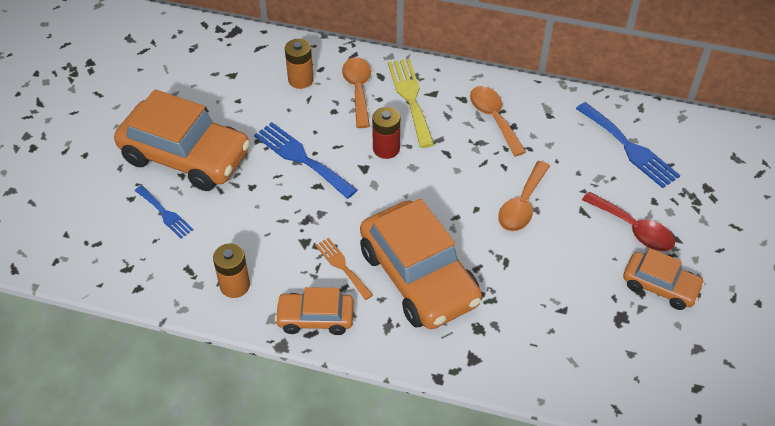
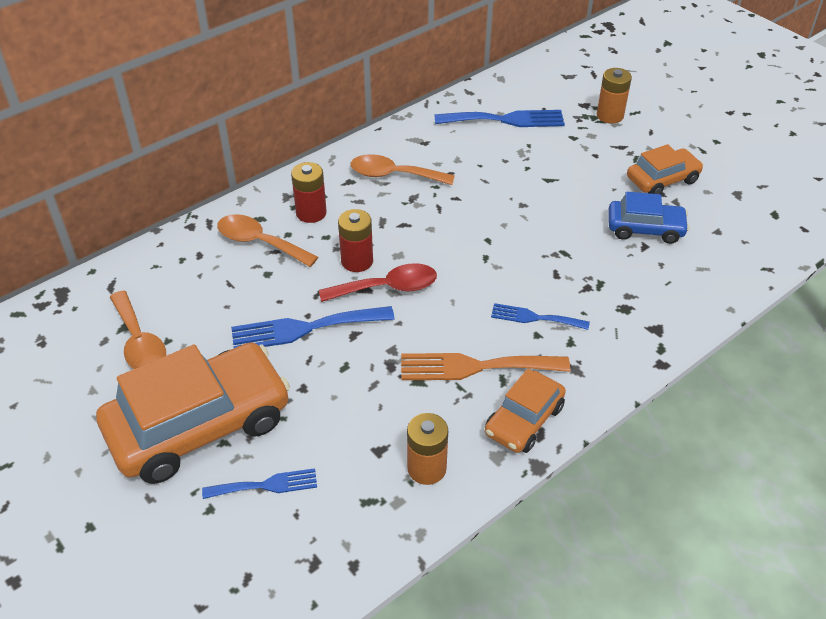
camera: 55 degrees left, 5 degrees down
(300, 80) = (196, 276): orange battery -> orange battery (610, 115)
(342, 266) = (475, 367): orange fork -> orange fork, size x1.65
(410, 98) = (311, 213): yellow fork -> red battery
(419, 277) = (534, 317): orange car -> blue fork
(522, 205) = (510, 210): orange spoon -> orange spoon (139, 342)
(584, 301) = (645, 229): none -> blue car
(633, 229) = (592, 162): red spoon -> red spoon (387, 288)

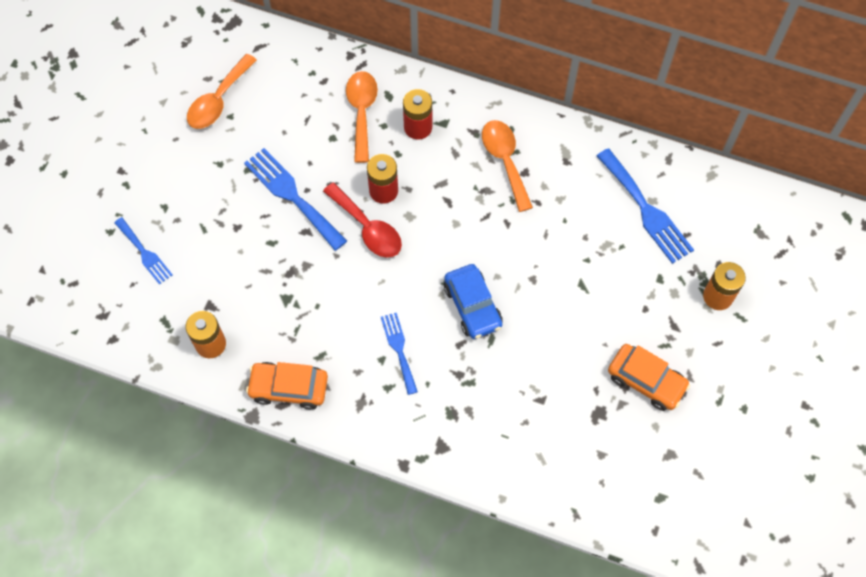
camera: 60 degrees right, 20 degrees up
(199, 425) = (170, 183): orange car -> none
(475, 367) = (322, 330): orange fork -> none
(645, 229) = (564, 391): blue car -> blue car (472, 306)

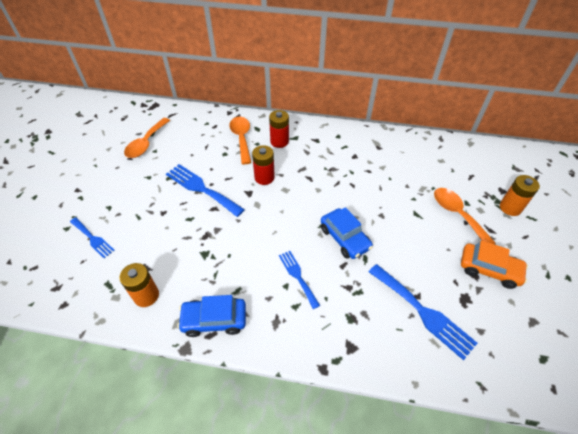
camera: 10 degrees left, 15 degrees down
(289, 388) = (214, 320): orange car -> blue car
(368, 228) = (258, 200): red spoon -> none
(505, 161) = (340, 152): orange spoon -> orange spoon (457, 214)
(646, 210) = (439, 166): blue fork -> blue fork (423, 312)

